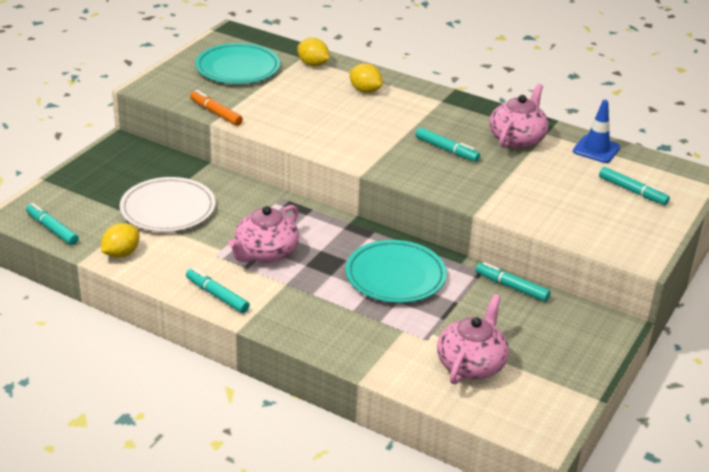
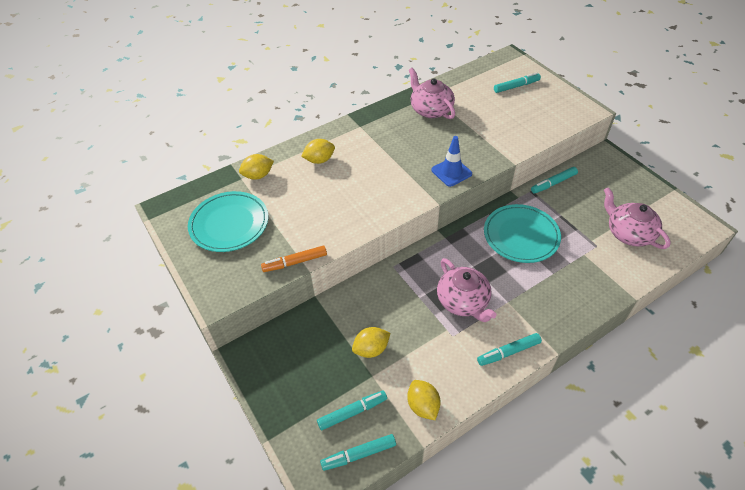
camera: 60 degrees left, 15 degrees up
(168, 209) = (371, 349): white plate -> yellow lemon
(446, 150) = (427, 147): turquoise marker -> turquoise marker (352, 412)
(596, 149) = (462, 82): blue traffic cone -> blue traffic cone (451, 172)

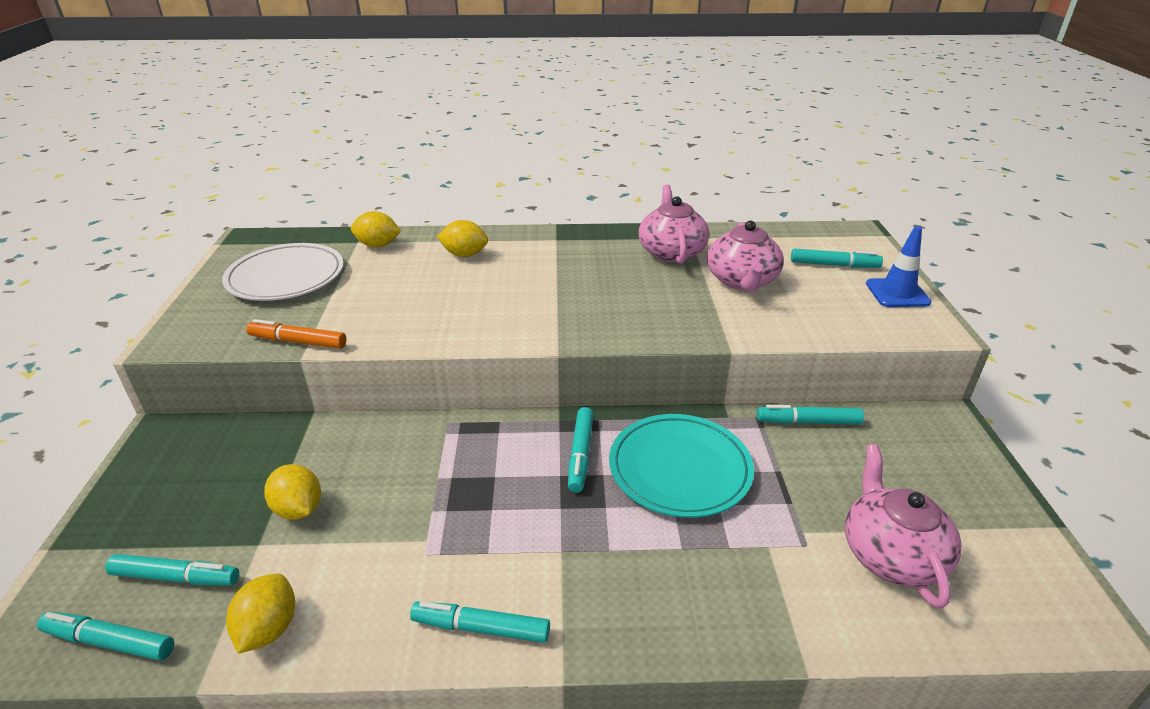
camera: 30 degrees right, 15 degrees down
(229, 224) = (286, 277): turquoise plate -> white plate
(371, 349) = (298, 509): yellow lemon -> yellow lemon turned 45 degrees clockwise
(451, 172) = (620, 325): blue traffic cone -> blue traffic cone (897, 293)
(463, 301) = (493, 514): pink teapot -> pink teapot (742, 280)
(472, 251) = (580, 454): none -> turquoise marker

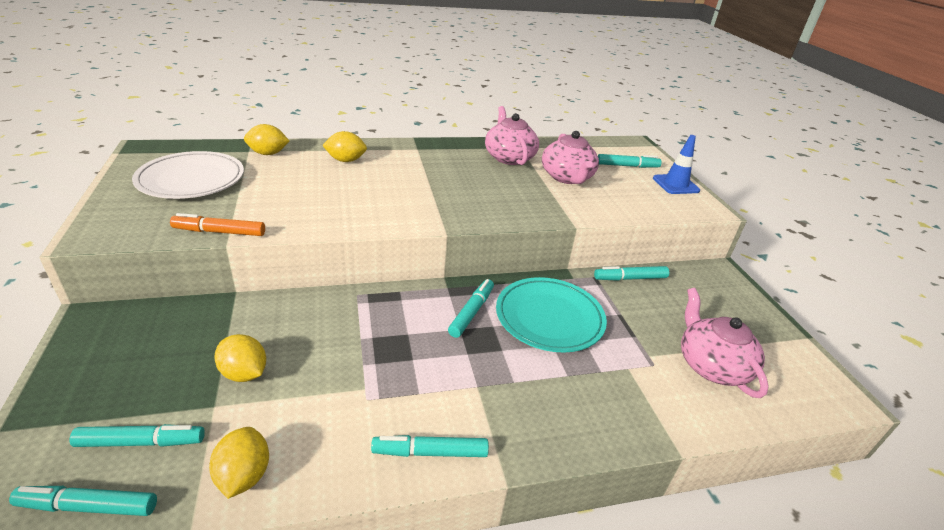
camera: 15 degrees left, 0 degrees up
(580, 454) = (471, 312): turquoise marker -> turquoise marker turned 150 degrees counterclockwise

